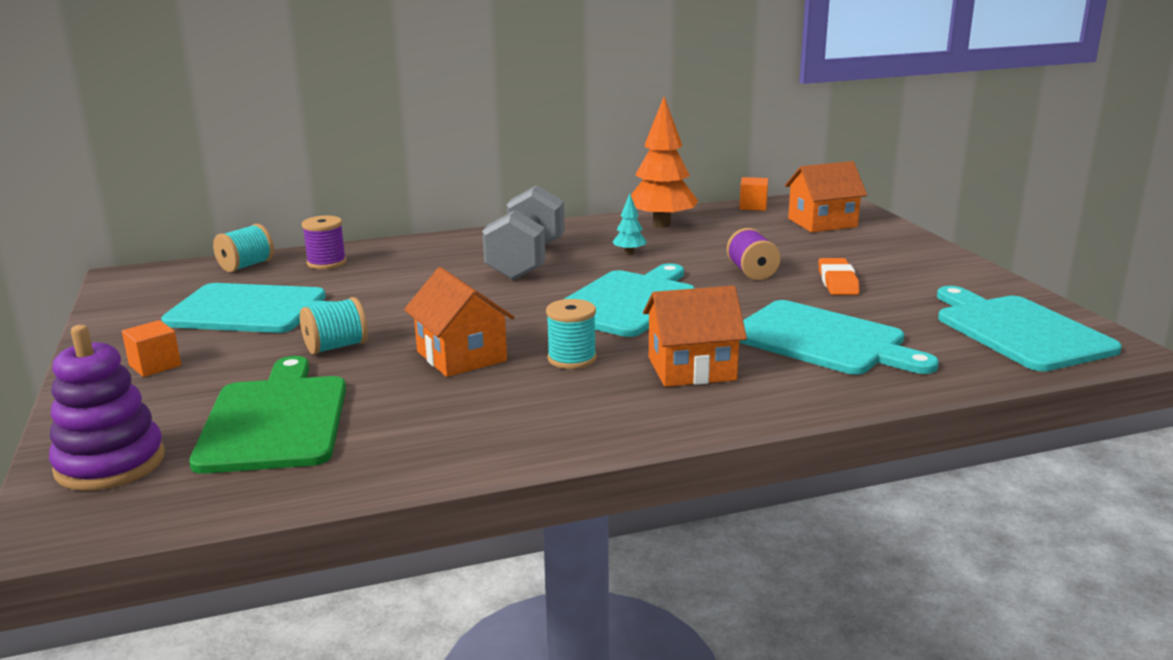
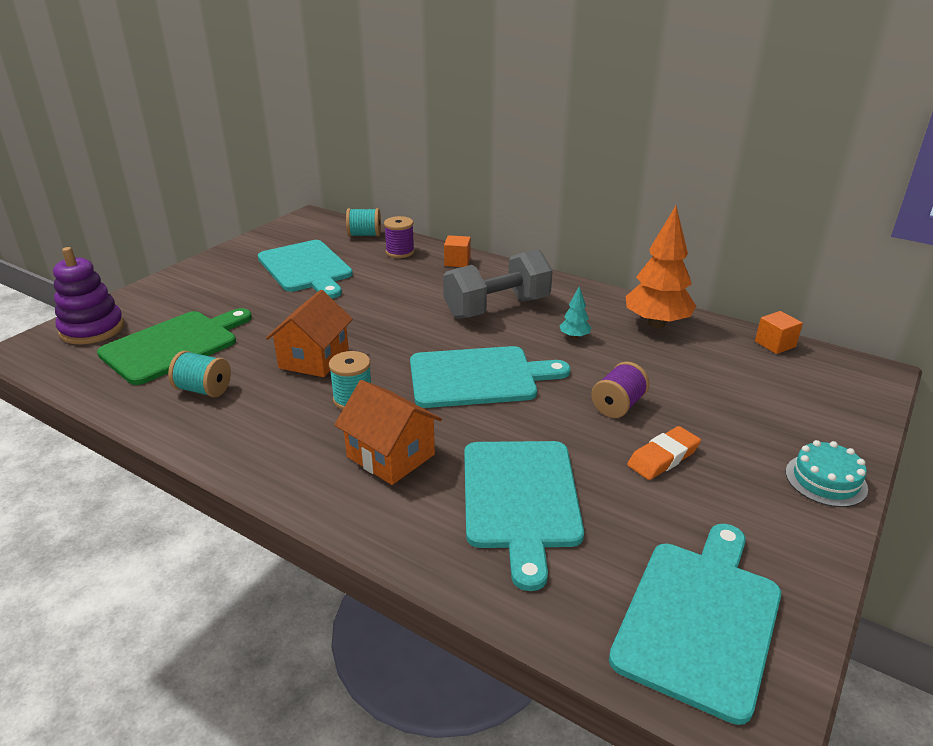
camera: 50 degrees right, 10 degrees up
(155, 365) = (209, 281): orange cube -> orange cube (457, 262)
(336, 347) = (284, 315): turquoise spool -> turquoise spool (203, 390)
(822, 223) = (799, 393): orange house -> none
(924, 251) = (825, 480): none -> turquoise cake

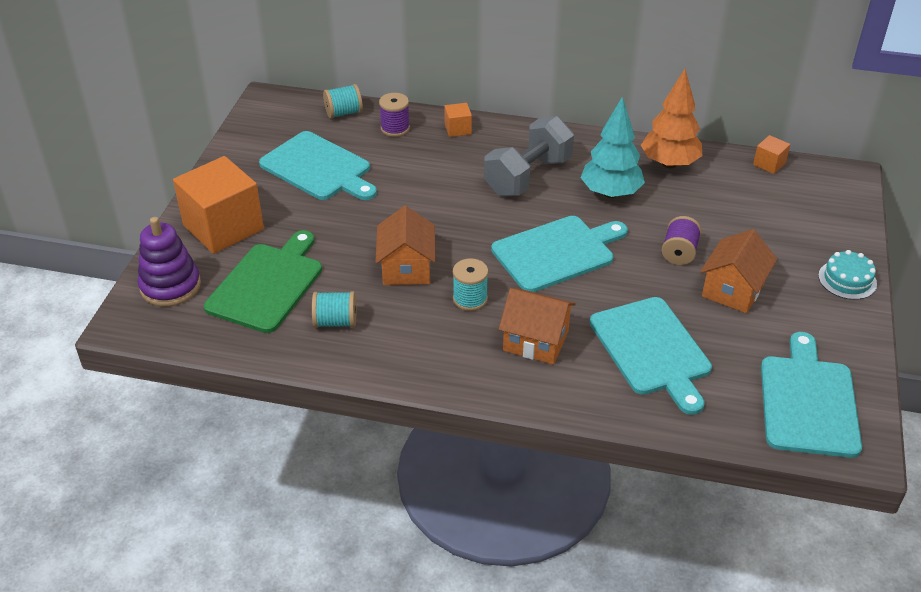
camera: 20 degrees left, 10 degrees up
(183, 295) = (223, 227): none -> orange cube
(574, 337) = (610, 193): turquoise tree -> turquoise tree, size x2.23
(663, 457) = (733, 290): orange eraser -> orange house

